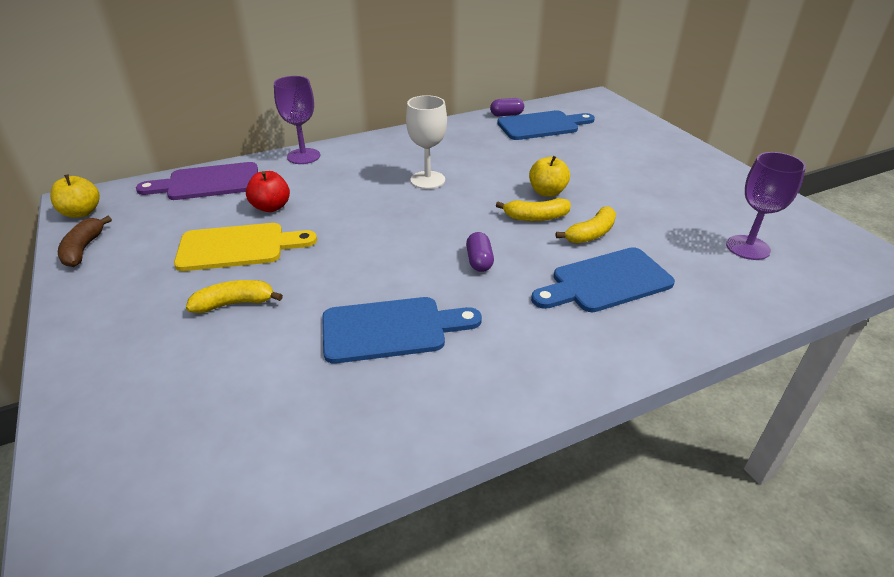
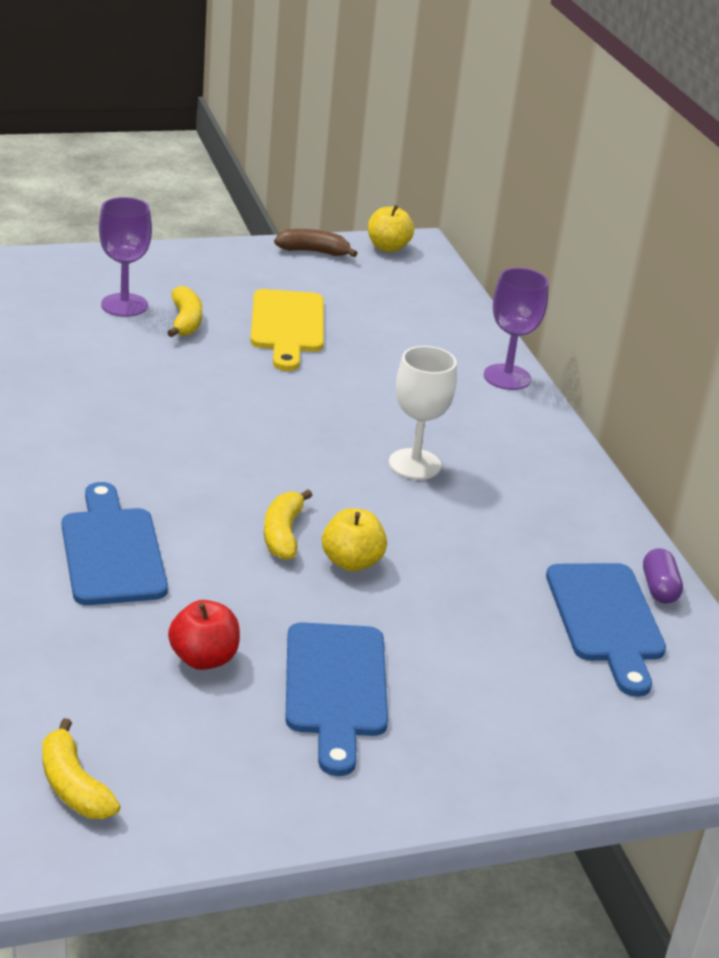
camera: 95 degrees right, 5 degrees down
(207, 183) = (441, 312): purple cutting board -> none
(271, 207) = (369, 348): red apple -> red apple (204, 658)
(391, 329) = (102, 396): blue cutting board -> blue cutting board (336, 688)
(479, 261) = (197, 468): purple capsule -> none
(591, 234) = (223, 571): yellow banana -> yellow banana (73, 786)
(747, 247) = (129, 712): purple goblet -> purple goblet (124, 305)

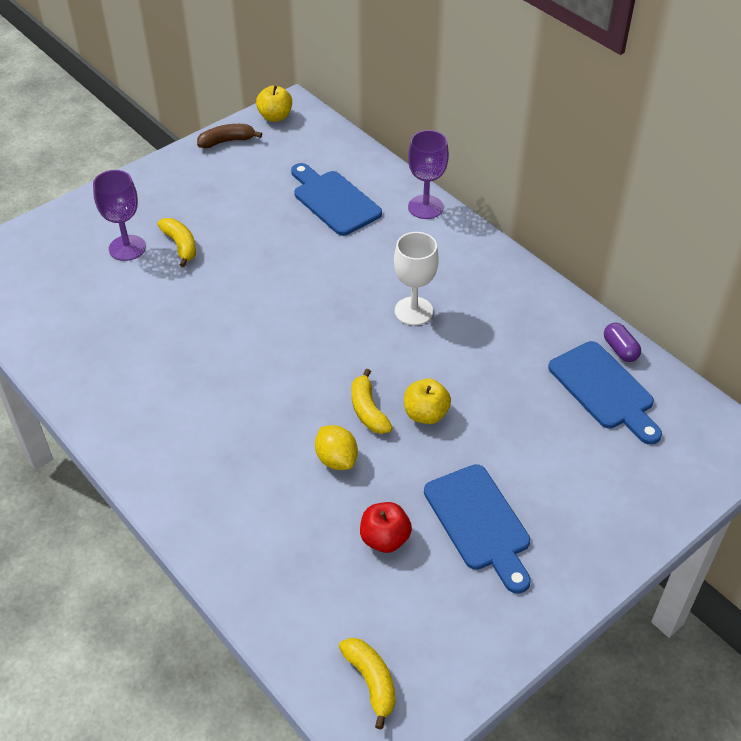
camera: 20 degrees left, 15 degrees up
(73, 786) = (371, 681): yellow banana -> yellow banana turned 150 degrees counterclockwise
(112, 551) = (267, 477): blue cutting board -> blue cutting board (333, 200)
(207, 564) = (336, 459): none -> yellow lemon
(287, 326) = (253, 220): yellow cutting board -> none

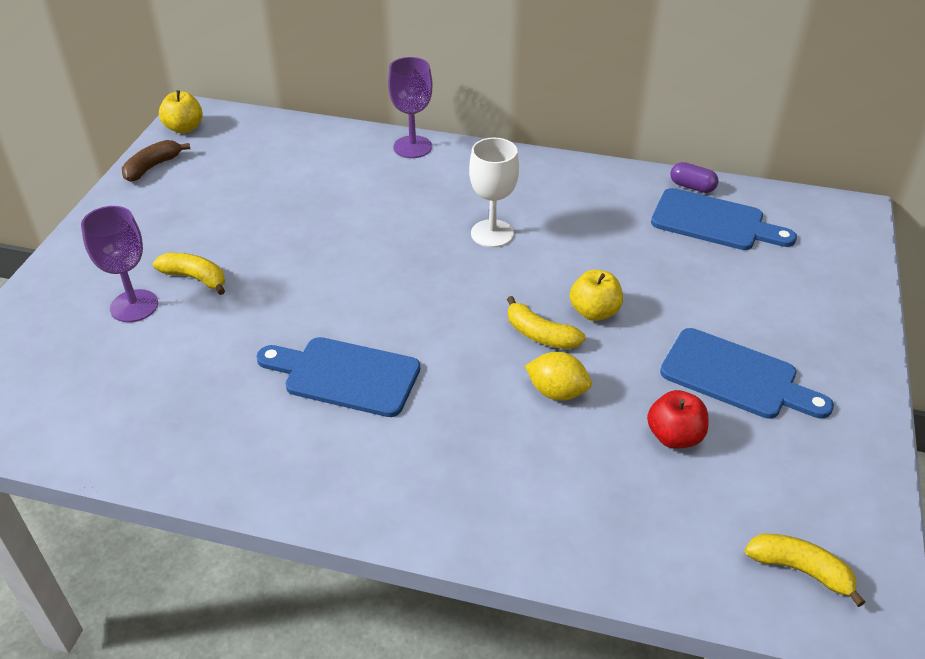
camera: 35 degrees left, 5 degrees down
(333, 200) = (319, 175): blue cutting board -> blue cutting board (345, 376)

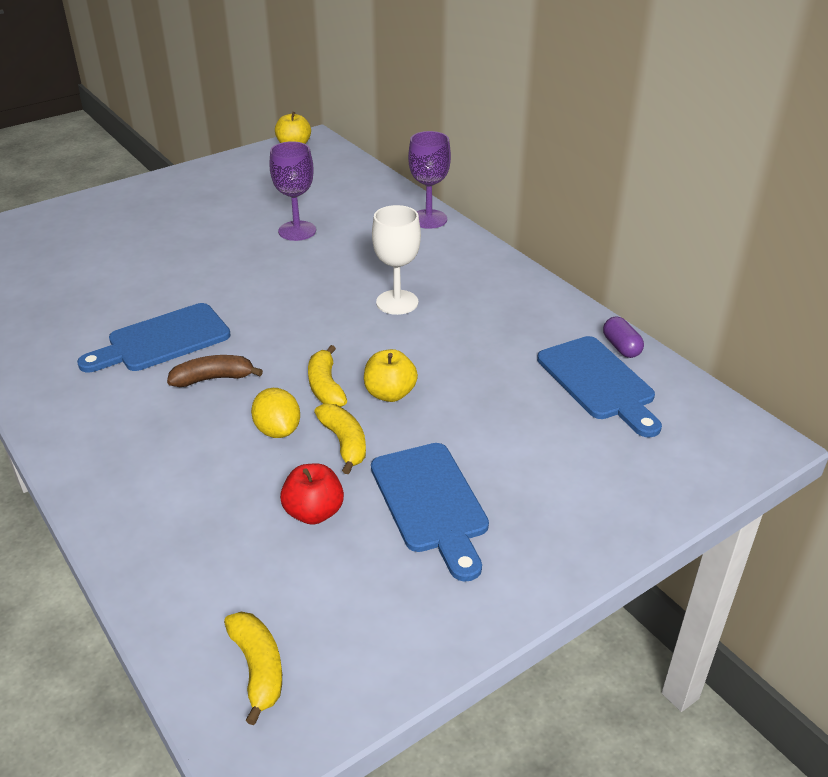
camera: 40 degrees right, 5 degrees down
(134, 306) = (112, 237): purple goblet -> purple goblet (297, 231)
(152, 167) = (241, 162): brown banana -> brown banana (213, 378)
(195, 278) = (167, 238): yellow banana -> yellow banana (344, 443)
(345, 376) = (162, 340): blue cutting board -> blue cutting board turned 90 degrees counterclockwise

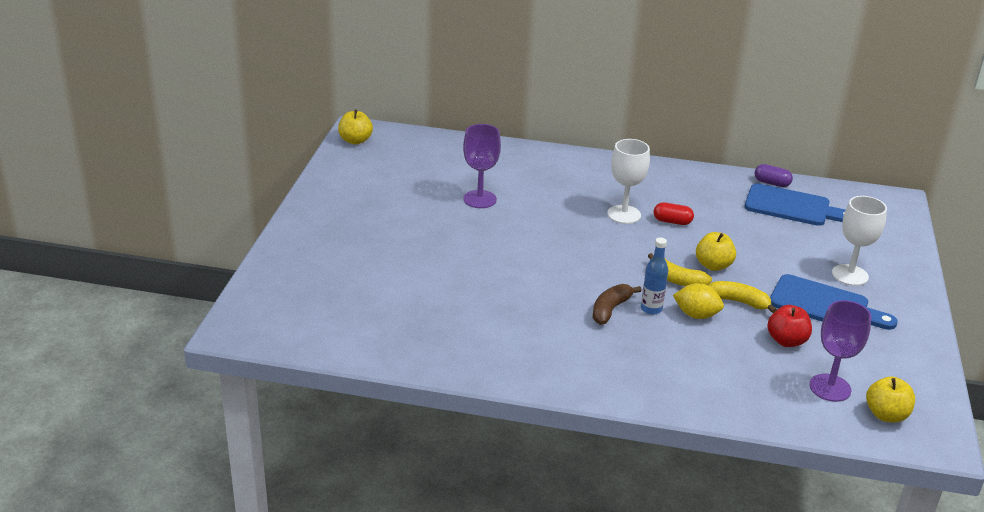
camera: 45 degrees left, 5 degrees down
(162, 340) = (537, 306): blue cutting board -> none
(249, 399) = (651, 309): none -> blue bottle
(258, 668) = (886, 415): yellow banana -> yellow apple
(428, 219) = (545, 155): purple goblet -> purple goblet (830, 388)
(432, 331) = (672, 221): none -> red capsule
(526, 490) = (850, 275): none -> white goblet

